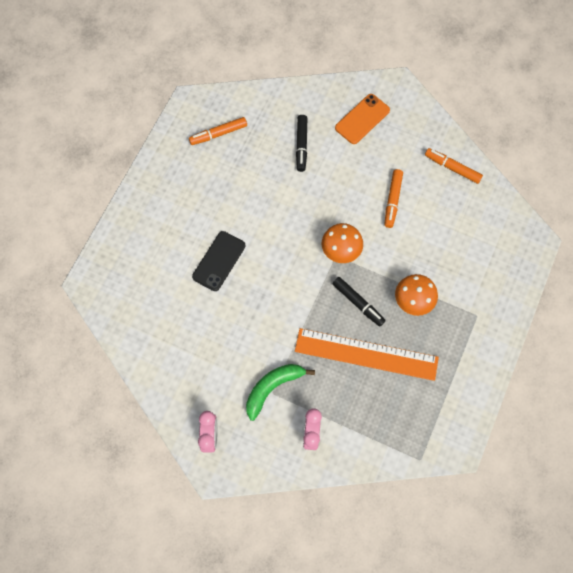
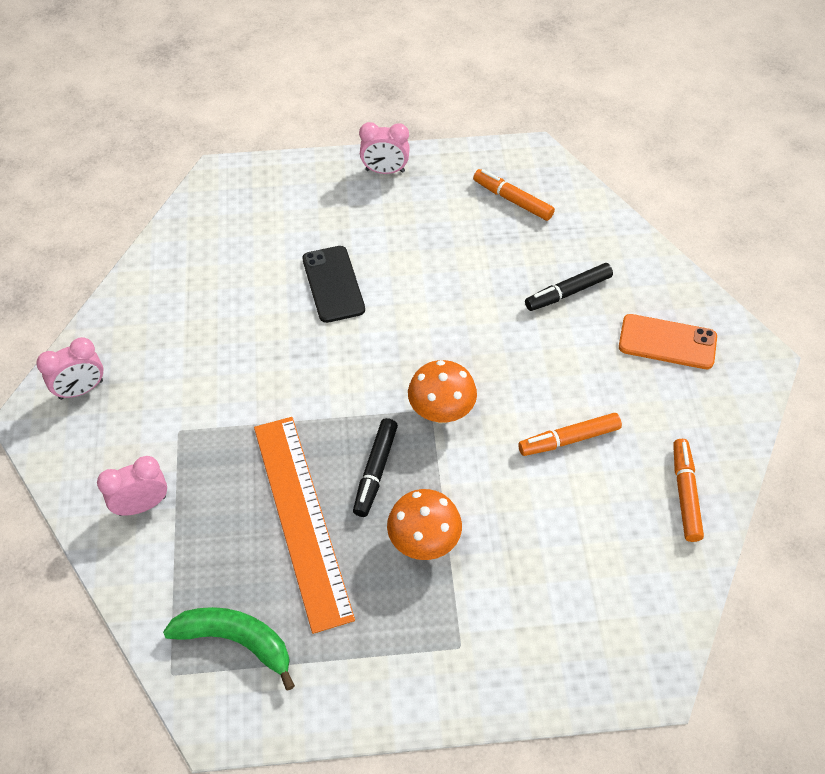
camera: 60 degrees right, 15 degrees down
(149, 188) = (385, 171): none -> pink clock
(219, 261) = (333, 284): black phone -> black phone turned 75 degrees clockwise
(272, 388) = (186, 427): green banana -> green banana (236, 641)

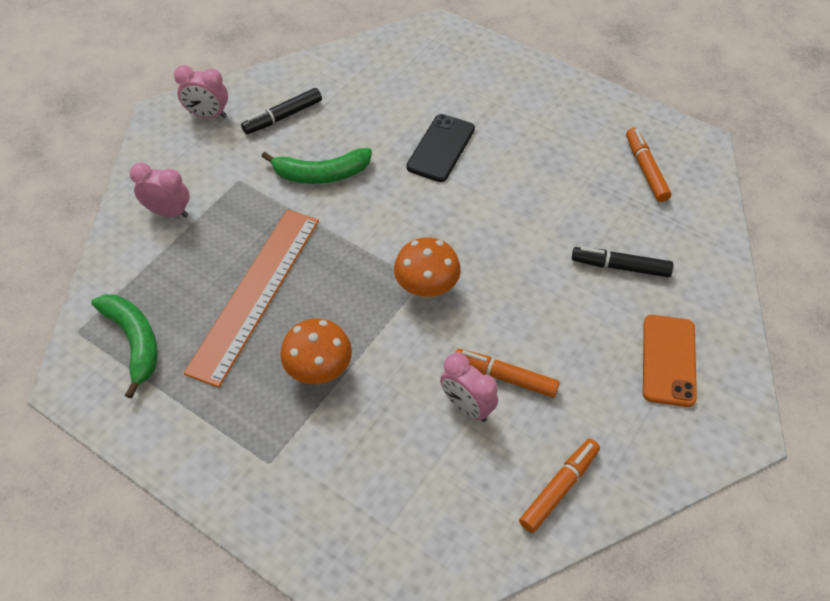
camera: 40 degrees right, 0 degrees up
(251, 375) = (321, 174): none -> green banana
(375, 471) = (337, 297): black marker -> black marker (283, 117)
(385, 171) = (562, 90): pink clock -> pink clock (466, 406)
(667, 342) = (669, 360): orange phone -> orange phone turned 45 degrees clockwise

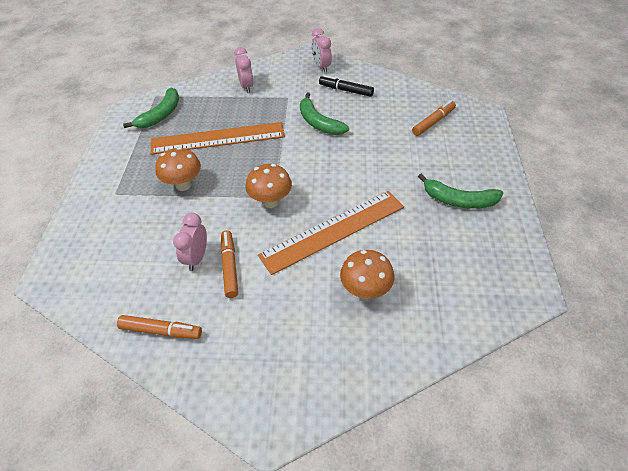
camera: 60 degrees right, 5 degrees down
(440, 148) = (385, 159): black phone -> none
(518, 252) = (333, 230): none -> orange ruler
(551, 125) = (459, 200): none -> green banana
(620, 267) = (365, 290): black marker -> orange mushroom
(645, 169) = (471, 268): orange marker -> orange marker (433, 122)
(669, 360) = (303, 354): orange phone -> none

